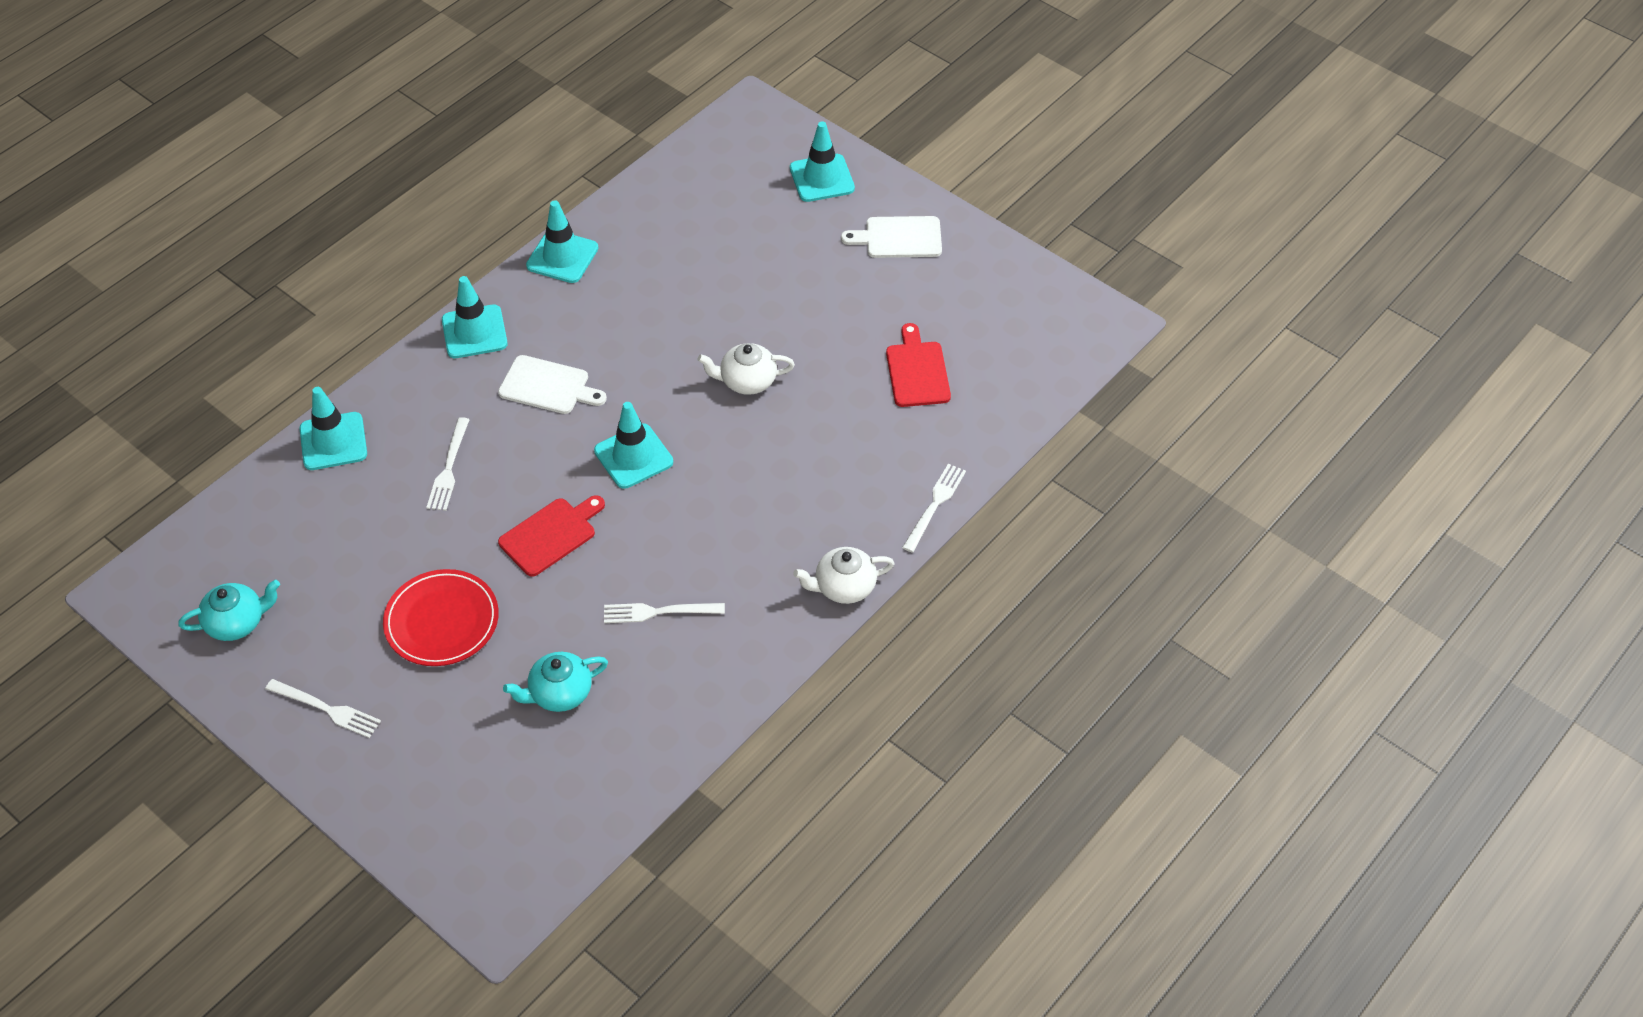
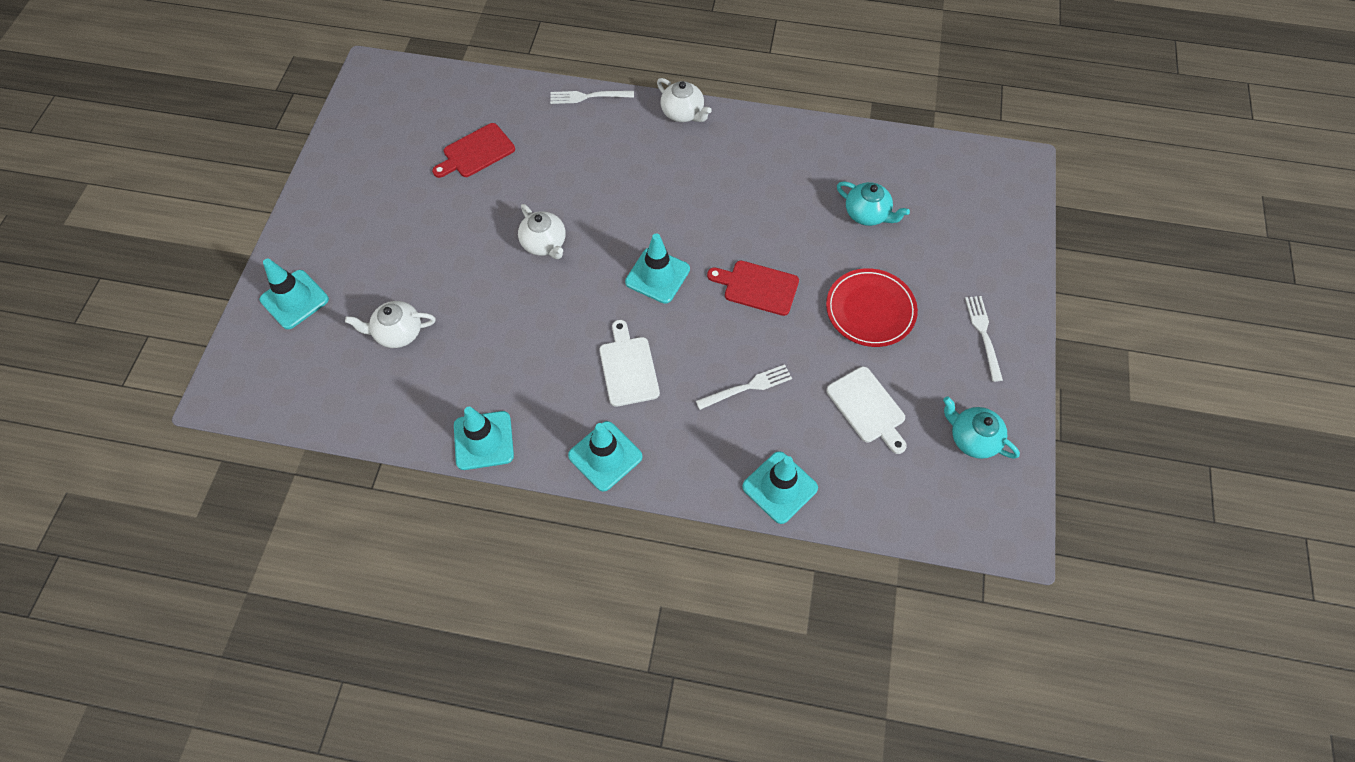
camera: 120 degrees left, 10 degrees up
(657, 612) = (771, 195): white fork -> none
(726, 237) = (398, 332): none -> white teapot
(899, 237) = (342, 219): white cutting board -> white cutting board (867, 408)

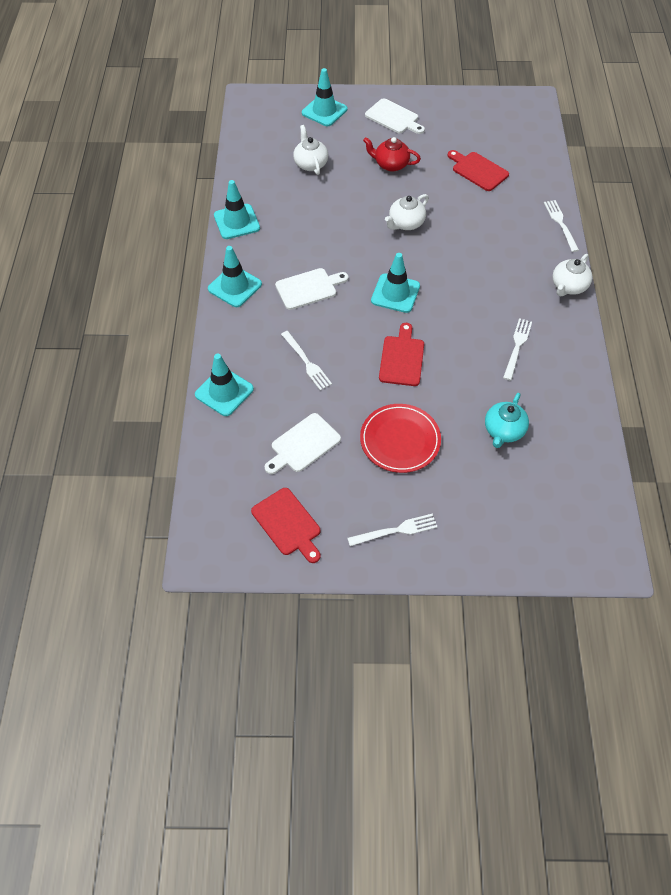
camera: 80 degrees right, 5 degrees down
(342, 220) = (393, 118): none -> white cutting board
(433, 240) = (391, 164): none -> red teapot
(758, 177) = (517, 346): none -> white fork
(972, 438) = (288, 524): turquoise teapot -> red cutting board

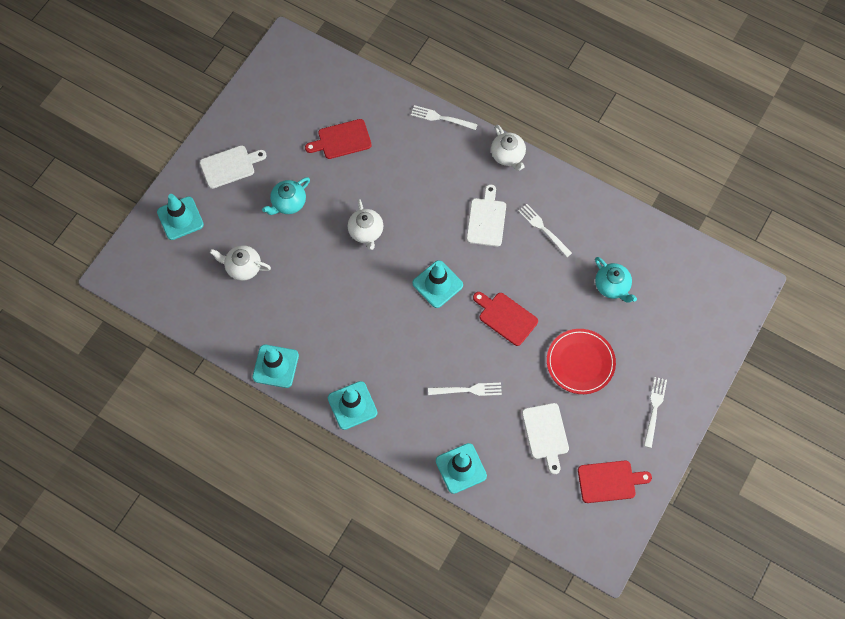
camera: 60 degrees left, 10 degrees up
(309, 288) = (391, 347): white cutting board -> white cutting board (486, 219)
(391, 164) = (288, 203): red teapot -> turquoise teapot

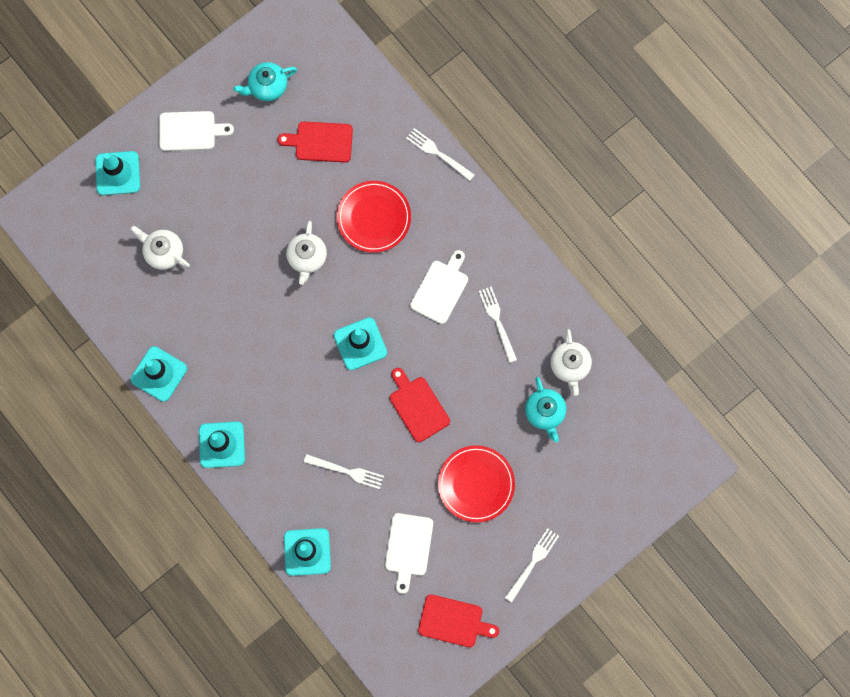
camera: 20 degrees right, 10 degrees up
(288, 203) = (237, 195): turquoise teapot -> turquoise teapot (267, 87)
(409, 183) = (374, 217): none -> red plate
(508, 155) = (493, 223): white teapot -> white teapot (569, 366)

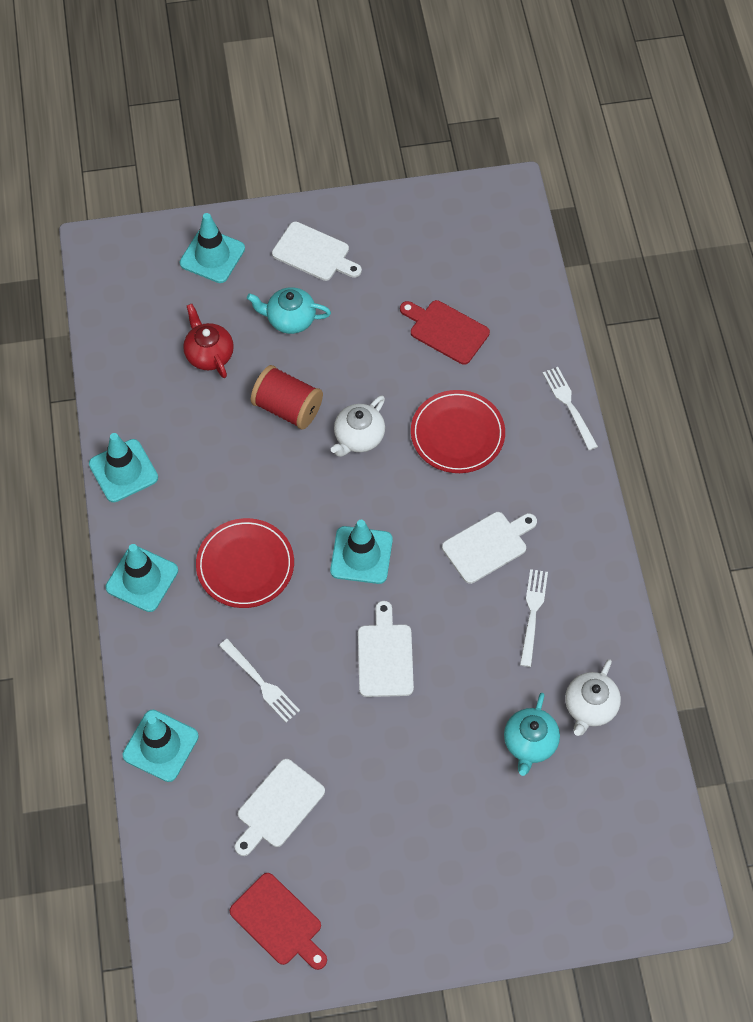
camera: 30 degrees right, 15 degrees down
(163, 252) = (209, 354): white teapot -> red teapot
(244, 263) = (287, 408): none -> red spool
(267, 87) = (422, 251): turquoise teapot -> turquoise teapot (290, 319)
(418, 406) = (385, 656): red cutting board -> white cutting board
(476, 484) = (400, 779): red plate -> red plate (245, 565)
(533, 562) = (415, 906): white fork -> none

